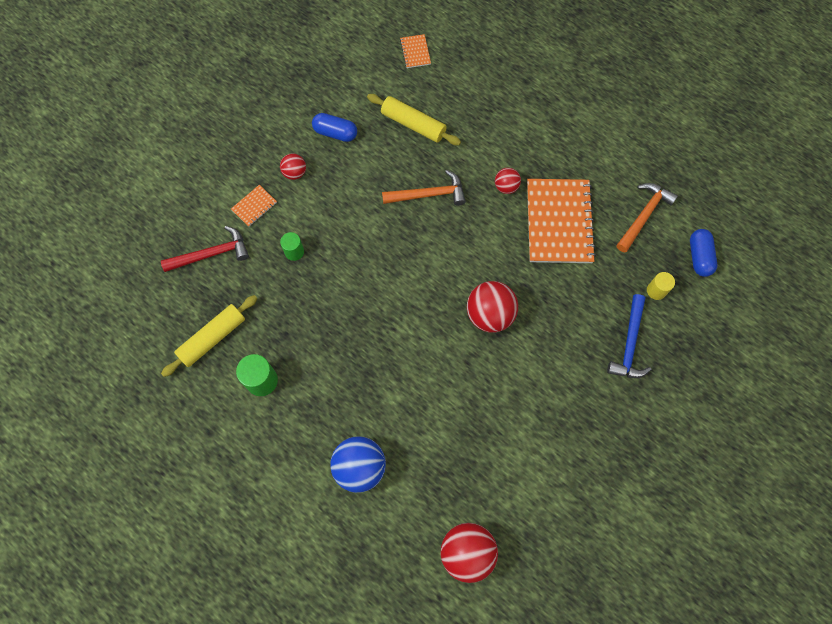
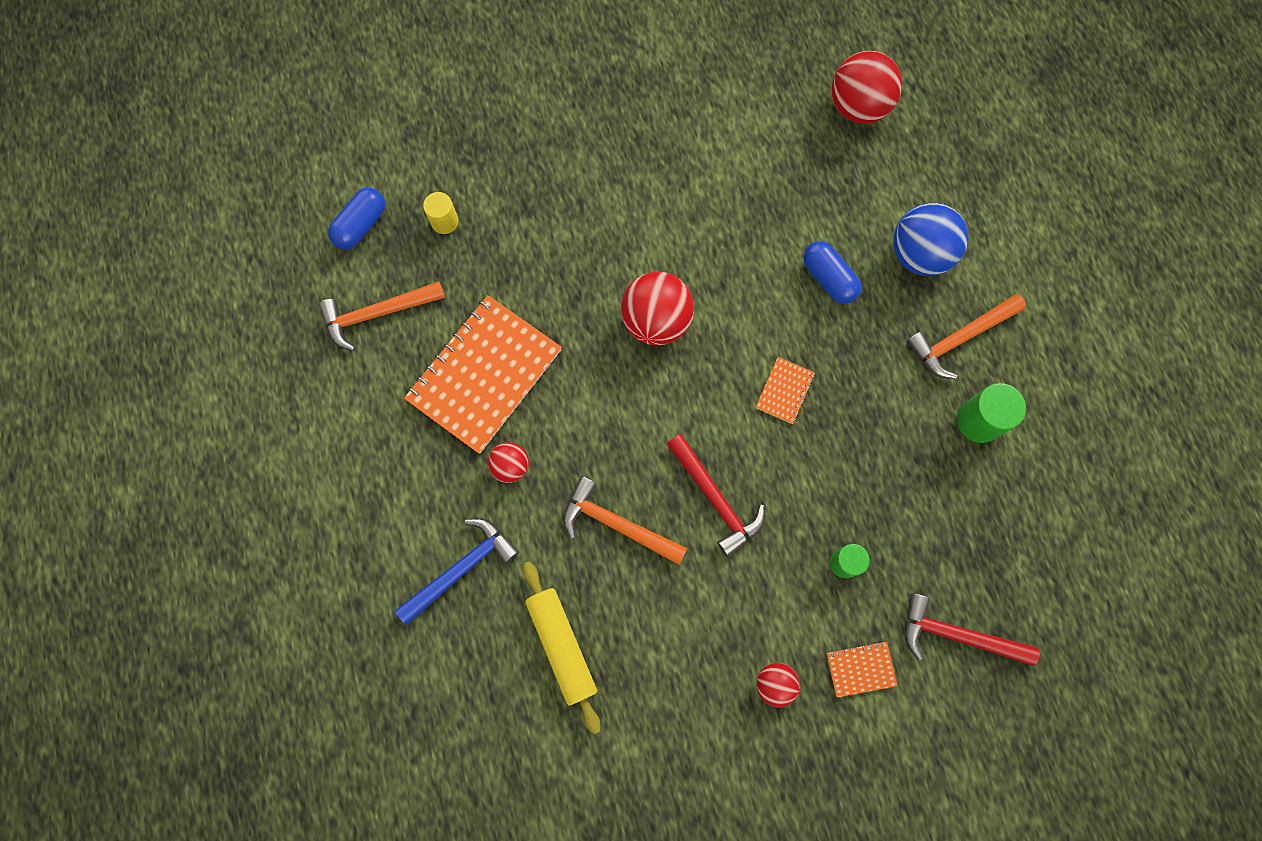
camera: 145 degrees left, 5 degrees up
(213, 338) = (1013, 514): yellow rolling pin -> none
(302, 426) = (959, 338): none -> orange hammer
(335, 133) = (678, 710): blue capsule -> blue capsule (828, 278)
(385, 239) = (715, 499): none -> red hammer
(415, 52) = (471, 770): orange notebook -> orange notebook (784, 391)
(629, 344) = (526, 187): blue hammer -> blue hammer (462, 568)

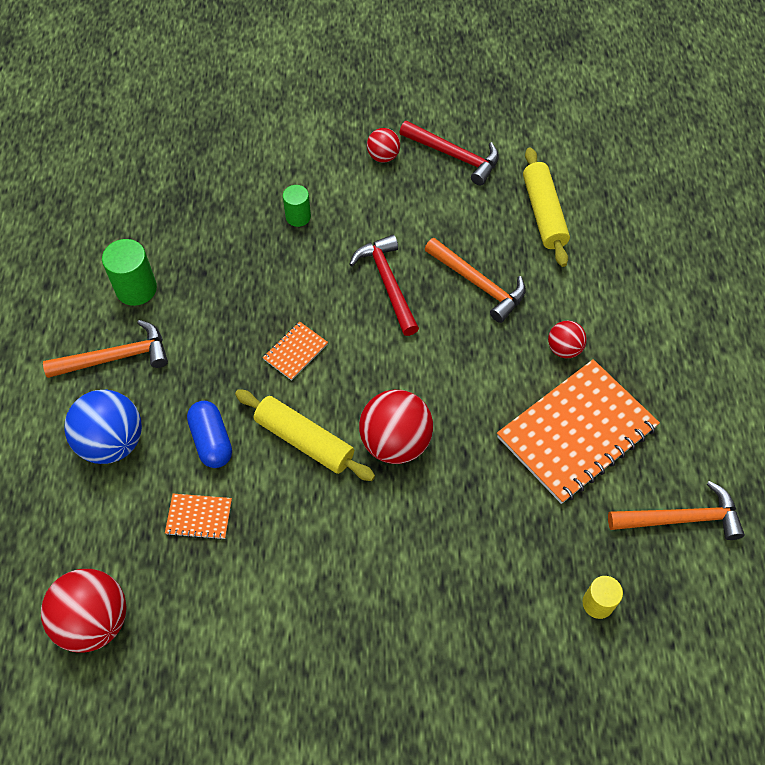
camera: 165 degrees left, 15 degrees down
(361, 225) = (694, 623): blue capsule -> none
(462, 568) = (619, 282): blue hammer -> none
(742, 300) = (304, 440): none -> yellow rolling pin
(860, 669) = (315, 151): orange notebook -> orange notebook (199, 517)
(956, 634) = (232, 155): red hammer -> red hammer (454, 156)

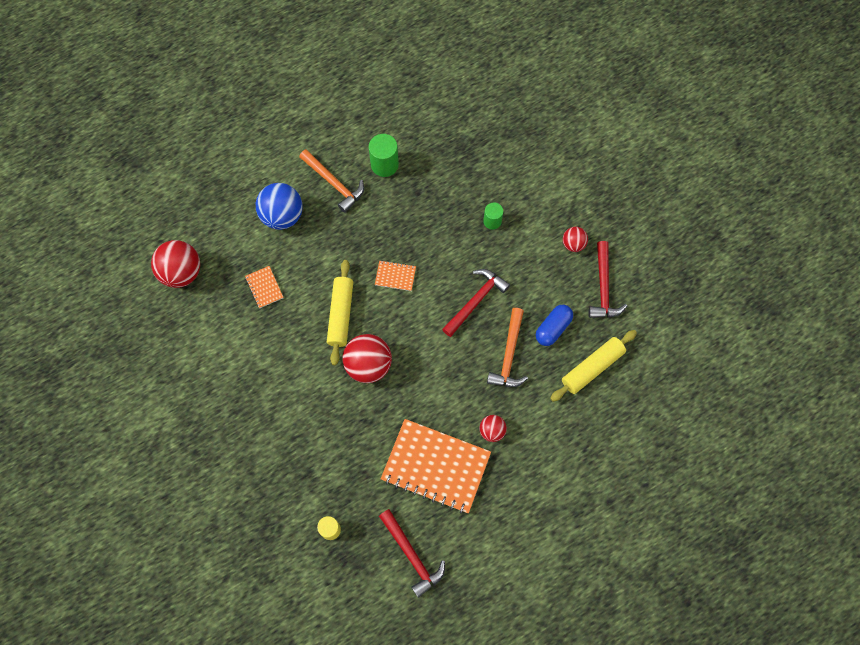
camera: 60 degrees right, 10 degrees up
(212, 441) = (312, 266): blue capsule -> blue capsule (553, 328)
(681, 519) = (412, 555): orange hammer -> red hammer

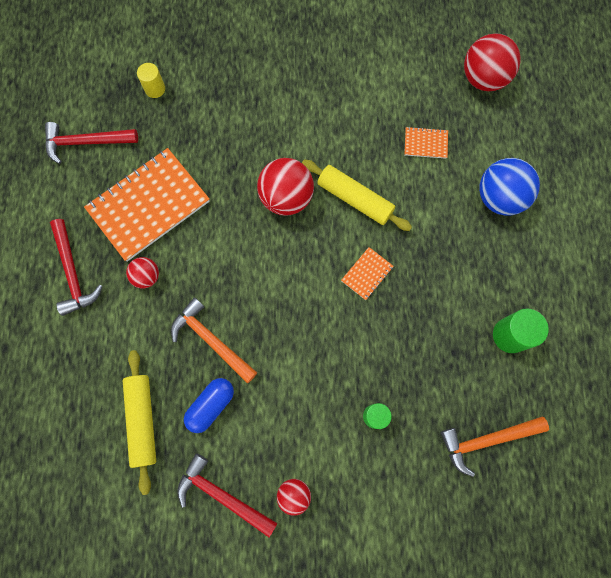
camera: 120 degrees right, 5 degrees up
(334, 184) = (512, 268): orange hammer -> orange hammer (486, 440)
(476, 301) = (290, 341): red hammer -> red hammer (73, 273)
(553, 328) = (211, 405): blue capsule -> blue capsule turned 60 degrees clockwise

